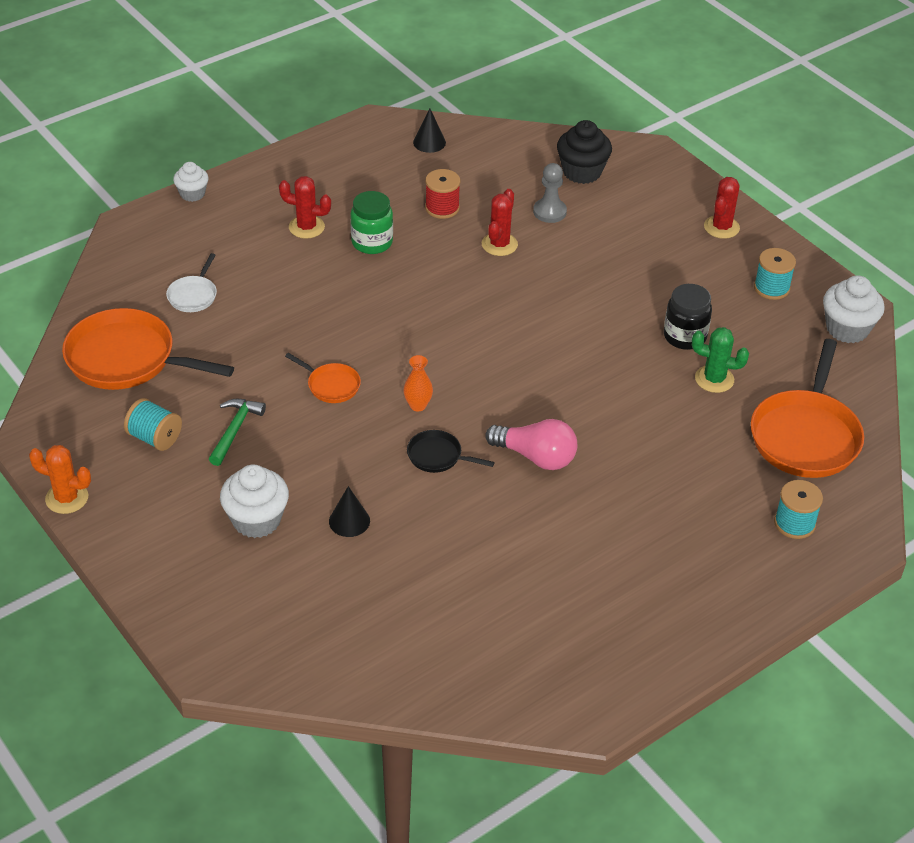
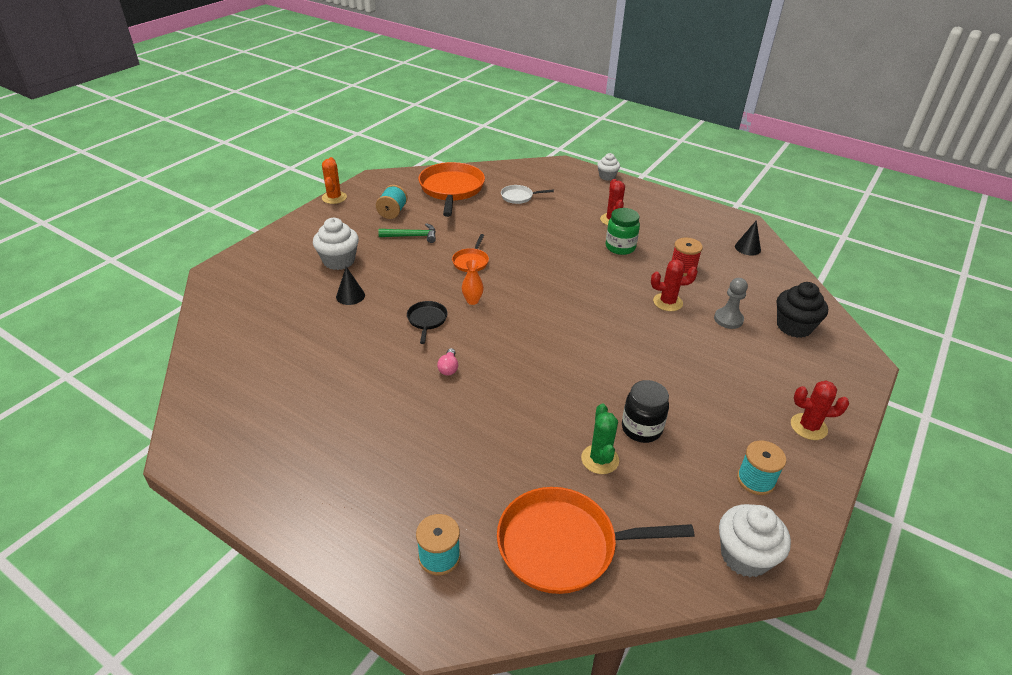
camera: 70 degrees right, 5 degrees down
(535, 457) = (448, 368): pink light bulb -> pink light bulb, size x0.51

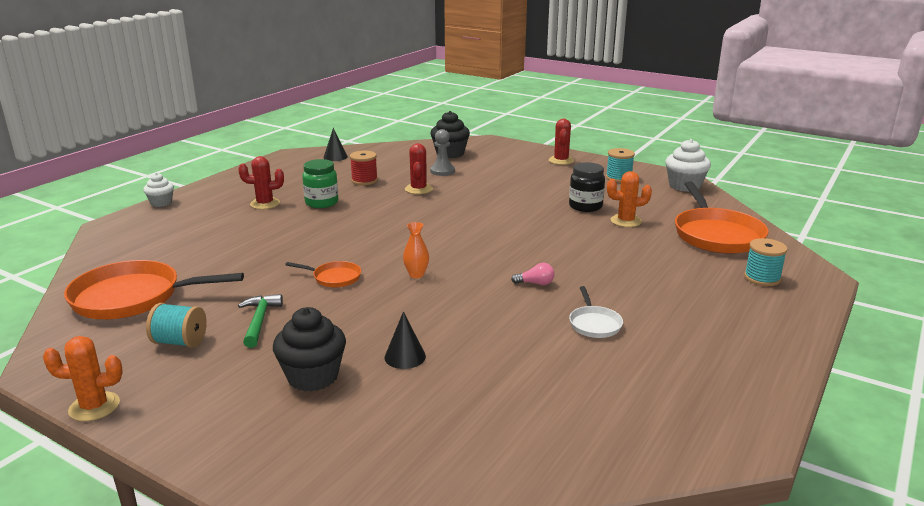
camera: 90 degrees left, 15 degrees down
(339, 261) = (313, 377): white cupcake -> black cupcake
(427, 320) = (455, 299): black pan -> none
(519, 197) = (183, 251): white pan -> white pan (594, 324)
(600, 459) = (626, 221): green cactus -> orange cactus

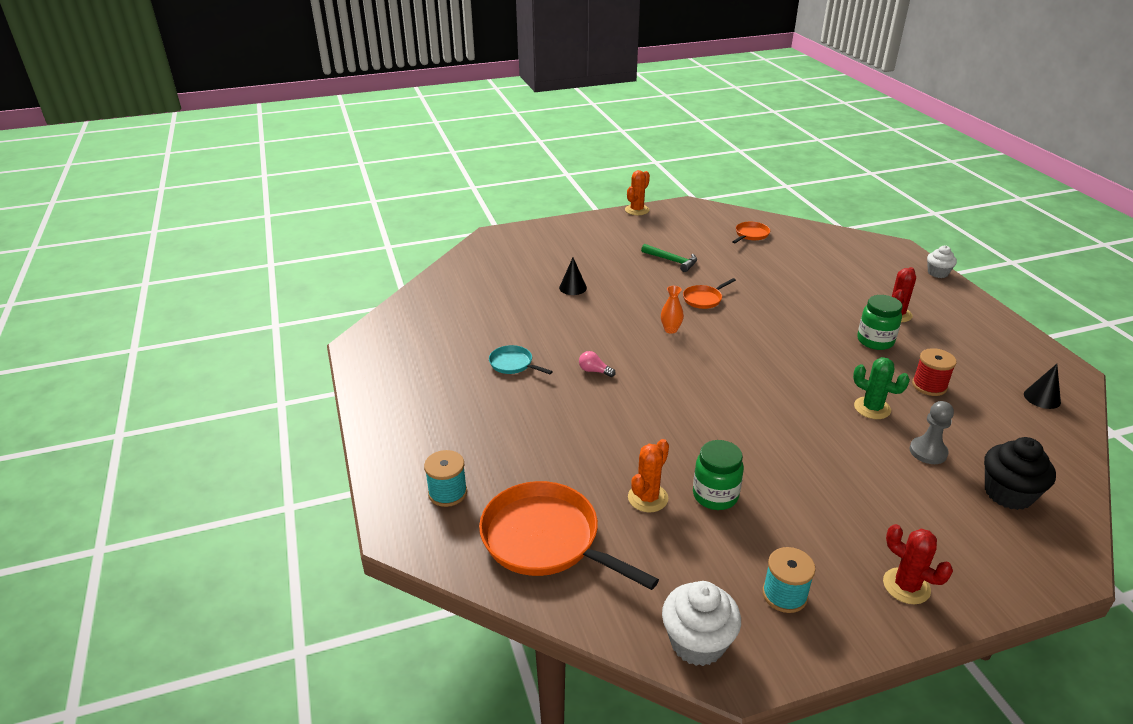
camera: 130 degrees right, 10 degrees up
(133, 297) = (751, 235): orange pan -> orange pan, size x0.48
(180, 342) = (675, 236): turquoise spool -> none
(313, 377) = (590, 259): black cupcake -> none
(418, 189) = (872, 408): red cactus -> green cactus
(535, 283) = (594, 371): pink light bulb -> pink light bulb turned 75 degrees clockwise
(585, 206) = (715, 495): black jar -> green jar
(594, 324) = (513, 364): white pan -> turquoise pan

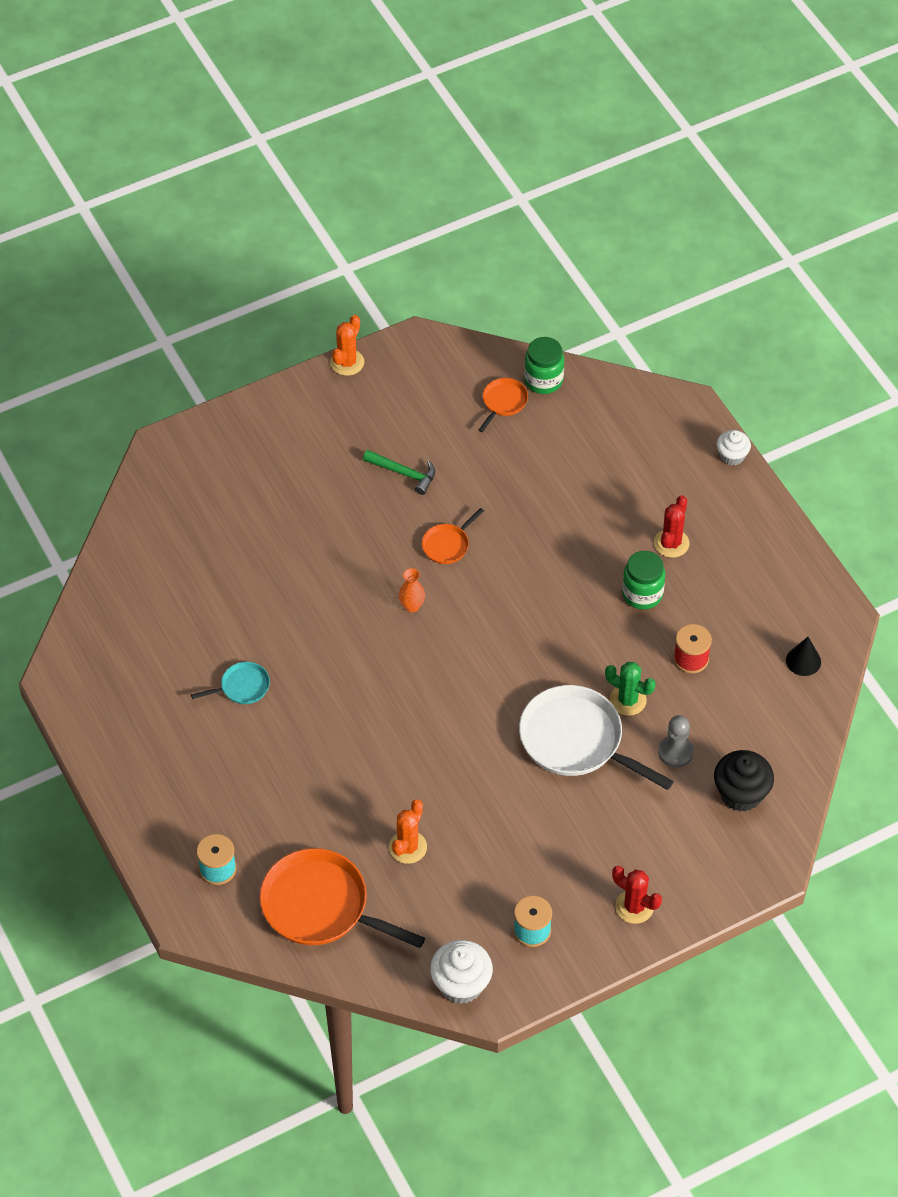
camera: 10 degrees left, 20 degrees up
(513, 364) = (242, 687): turquoise pan -> turquoise pan turned 135 degrees clockwise
(573, 287) = (286, 544): black cone -> none
(594, 371) = (333, 685): pink light bulb -> none
(715, 495) = (470, 835): green jar -> green jar (543, 380)
(824, 432) = (576, 740): none -> white pan

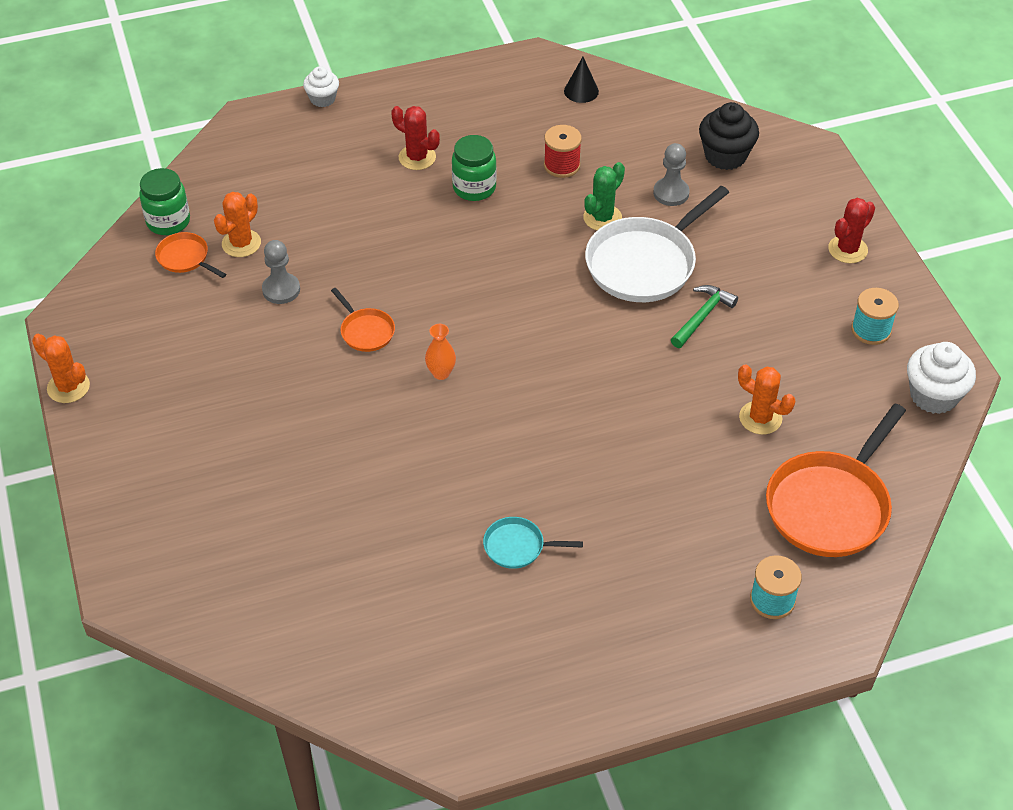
camera: 80 degrees left, 5 degrees down
(242, 687) = (518, 546): turquoise pan -> turquoise pan turned 75 degrees counterclockwise
(404, 473) = (253, 356): green hammer -> green hammer (702, 316)
(482, 476) = (281, 290): none -> grey pawn
(529, 437) = (241, 243): none -> orange cactus

